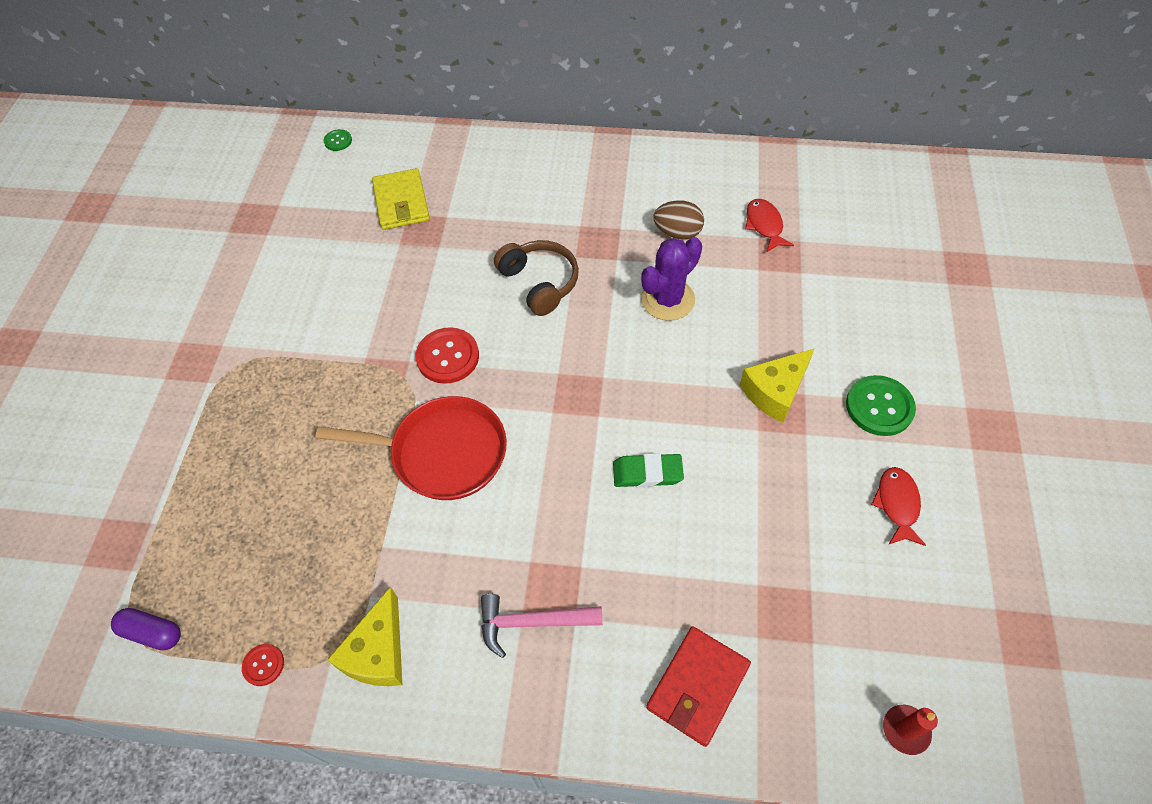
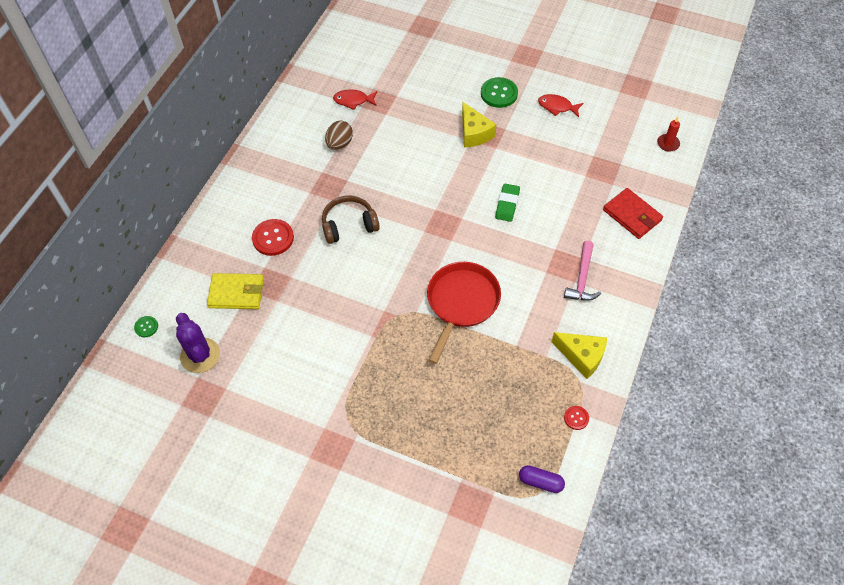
camera: 75 degrees left, 0 degrees up
(152, 632) = (540, 482): purple capsule -> purple capsule turned 75 degrees clockwise
(448, 357) = (389, 287): red button -> red button (273, 238)
(667, 299) = (390, 163): purple cactus -> purple cactus (200, 355)

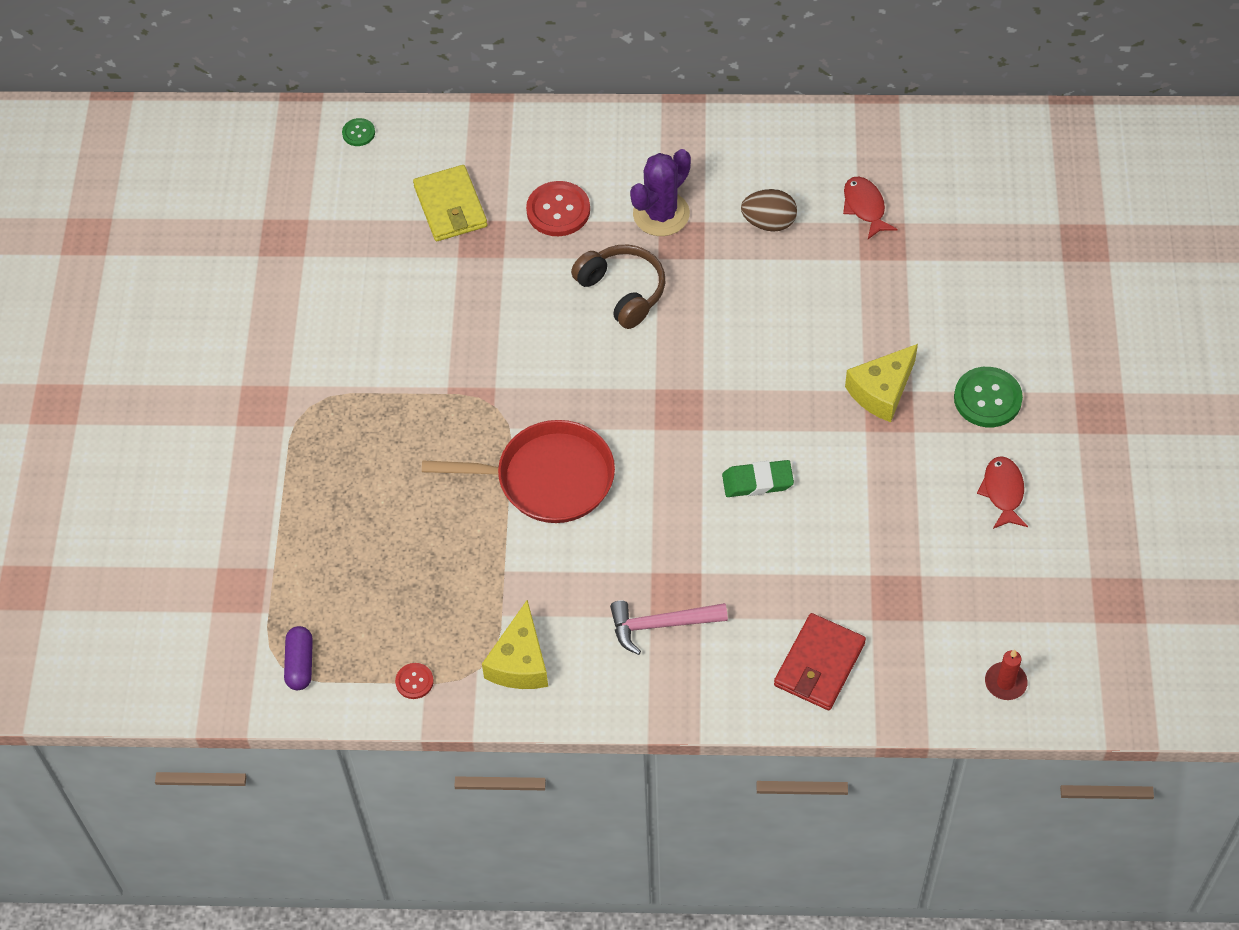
camera: 70 degrees right, 0 degrees up
(200, 355) = (340, 208): purple cactus -> purple cactus (661, 214)

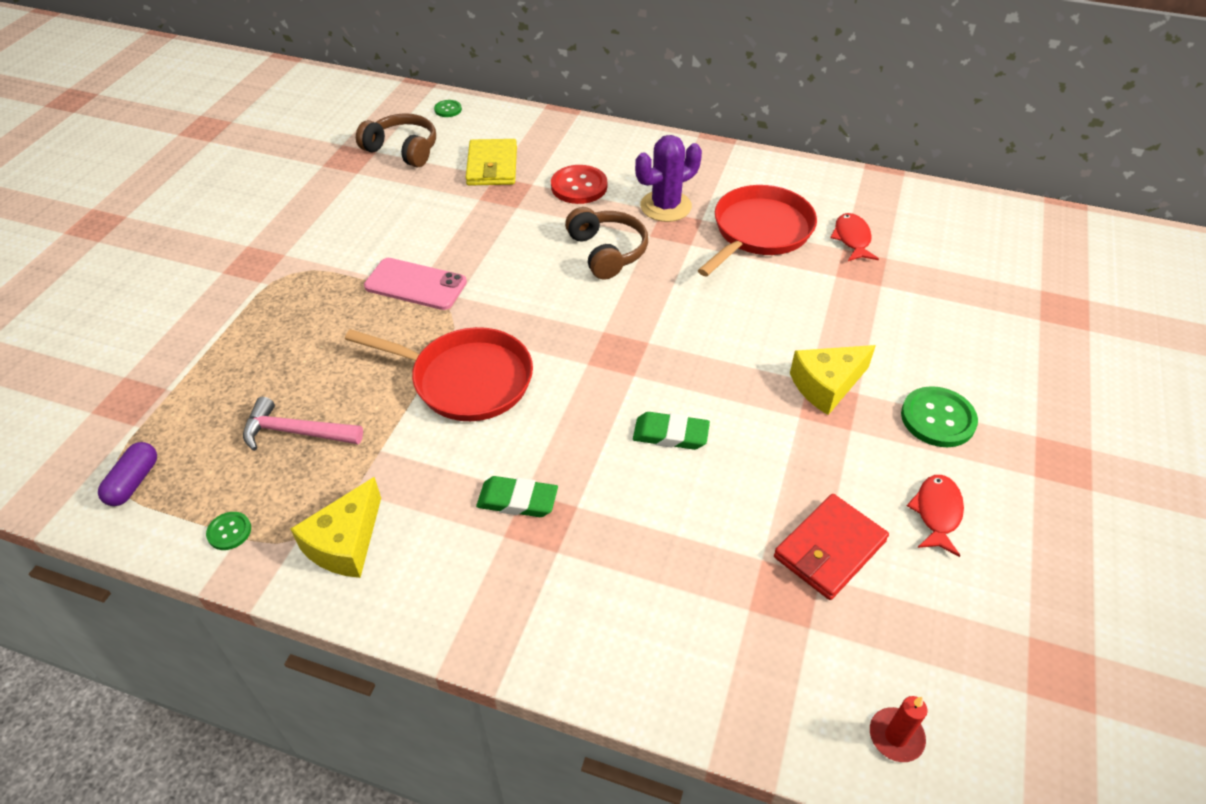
camera: 15 degrees right, 10 degrees down
(338, 209) = (403, 150): none -> brown headphones
(414, 681) = (229, 532): red button -> green button
(445, 385) = (415, 284): none -> pink phone
(648, 582) = (517, 500): none -> green eraser
(661, 625) = (510, 547): pink hammer -> pink hammer (296, 432)
(769, 222) = (759, 231): brown egg -> red pan
(819, 664) = (670, 643): red wallet -> red wallet (829, 549)

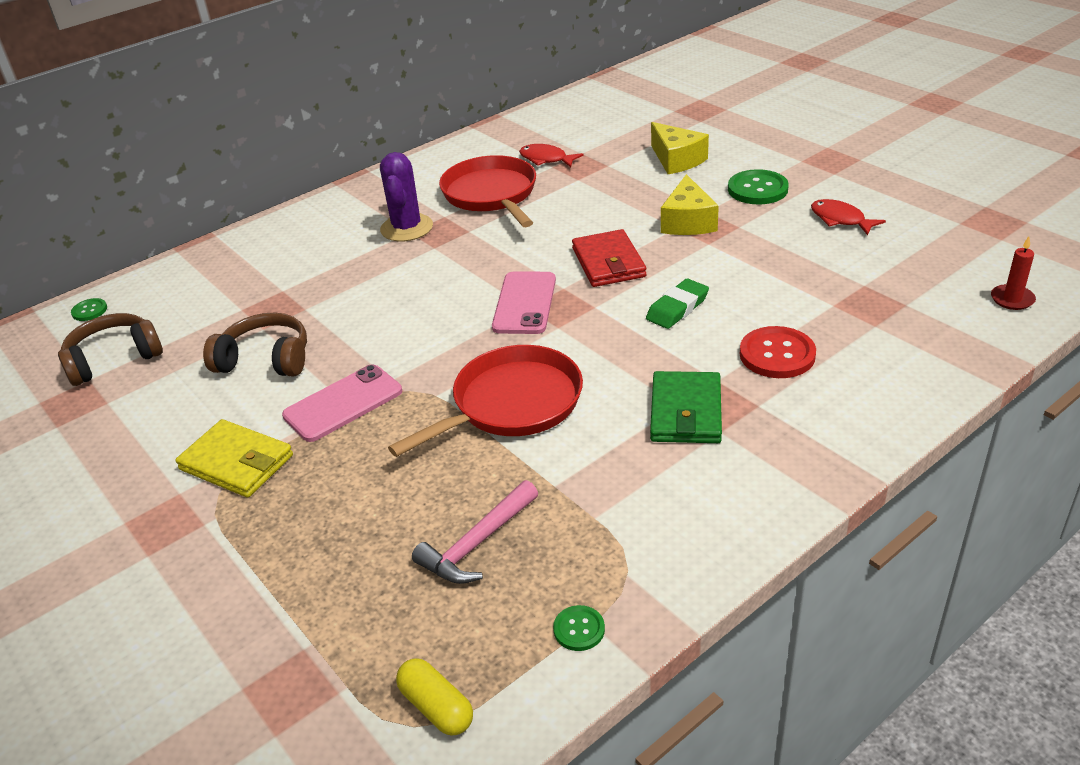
camera: 55 degrees left, 10 degrees down
(133, 482) = (436, 707): purple capsule -> yellow capsule
(345, 543) = (658, 539): yellow cheese -> yellow cheese (676, 160)
(492, 166) = (223, 307): yellow wallet -> yellow wallet (237, 462)
(517, 500) = (686, 412): green eraser -> green wallet
(579, 186) = (321, 265): red button -> red button (777, 355)
(607, 252) = (429, 275): brown headphones -> brown headphones (265, 360)
(607, 327) = (524, 303): none -> pink phone
(829, 549) = (843, 273): red wallet -> red wallet (608, 263)

